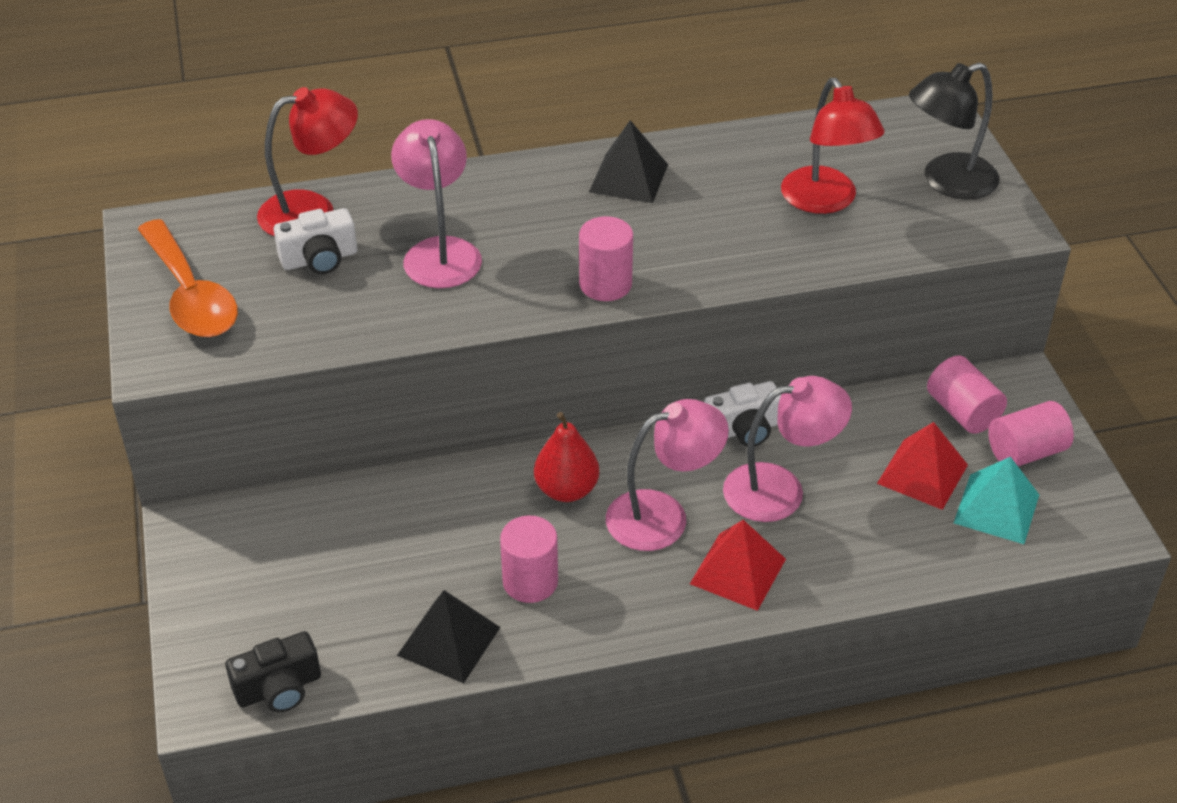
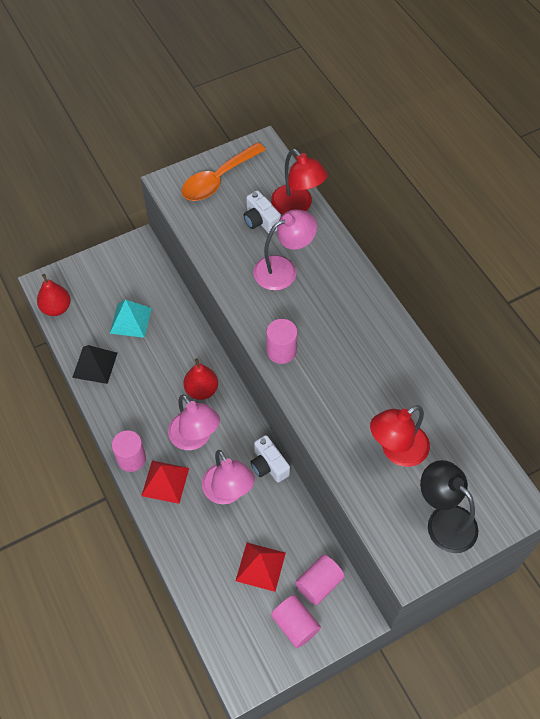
camera: 75 degrees right, 15 degrees up
(279, 688) = (56, 308): black camera -> red pear
(530, 581) = (137, 389): pink cylinder -> pink cylinder (131, 458)
(628, 178) = (379, 341): black pyramid -> none
(996, 508) = (244, 611): turquoise pyramid -> turquoise pyramid (130, 320)

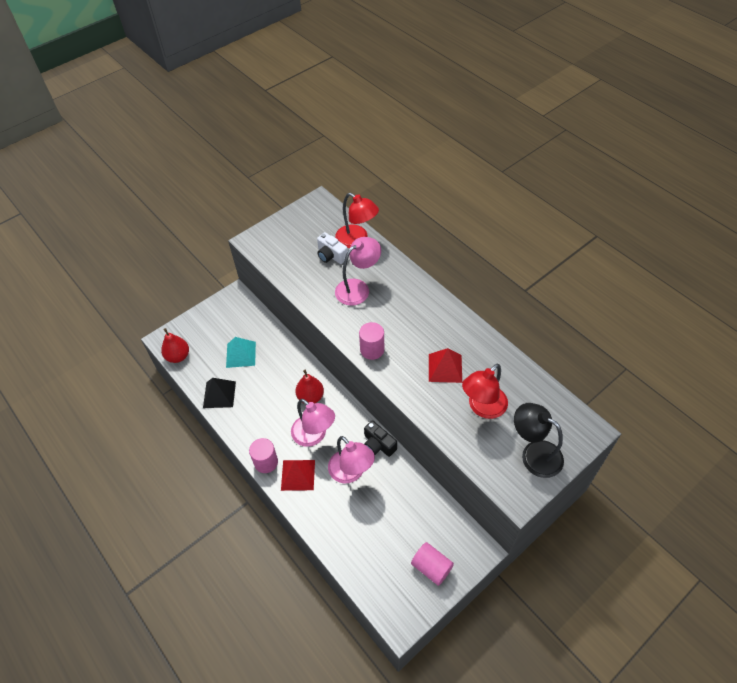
camera: 10 degrees left, 5 degrees down
(218, 179) = (290, 231): orange spoon -> none
(260, 566) = (391, 526): red pyramid -> red pyramid (445, 368)
(268, 465) = (378, 444): white camera -> black camera
(319, 584) = (442, 530): pink cylinder -> none

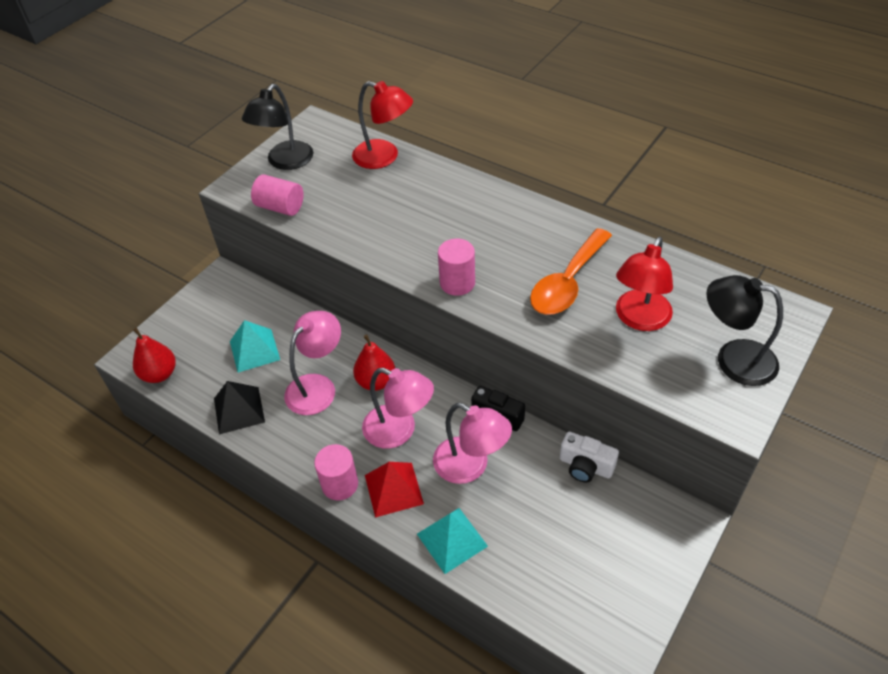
camera: 15 degrees left, 5 degrees down
(290, 228) = (285, 162): none -> black lamp
(323, 519) = (452, 539): none -> turquoise pyramid
(331, 255) = (355, 182): white camera -> white camera (585, 466)
(358, 288) = (408, 213): pink lamp -> pink lamp (317, 386)
(431, 567) = (633, 563): pink cylinder -> pink cylinder (280, 207)
(445, 368) = (567, 282): red pyramid -> orange spoon

